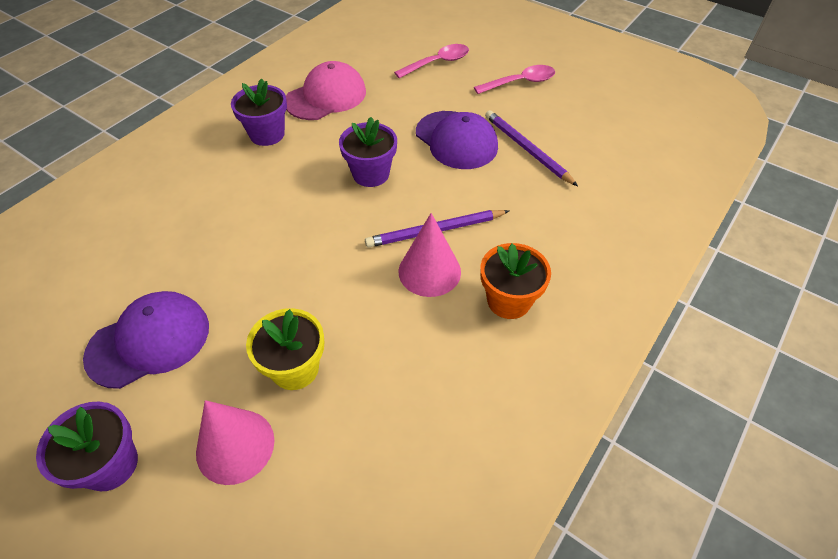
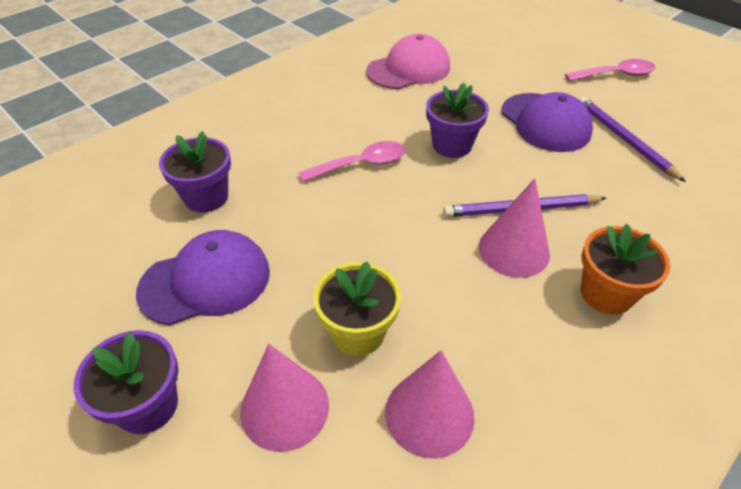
camera: 10 degrees right, 5 degrees down
(267, 134) = (346, 97): purple flower pot -> purple flower pot (206, 197)
(361, 430) = (429, 414): none -> pink cone
(437, 63) = (526, 49): pink spoon -> pink spoon (361, 164)

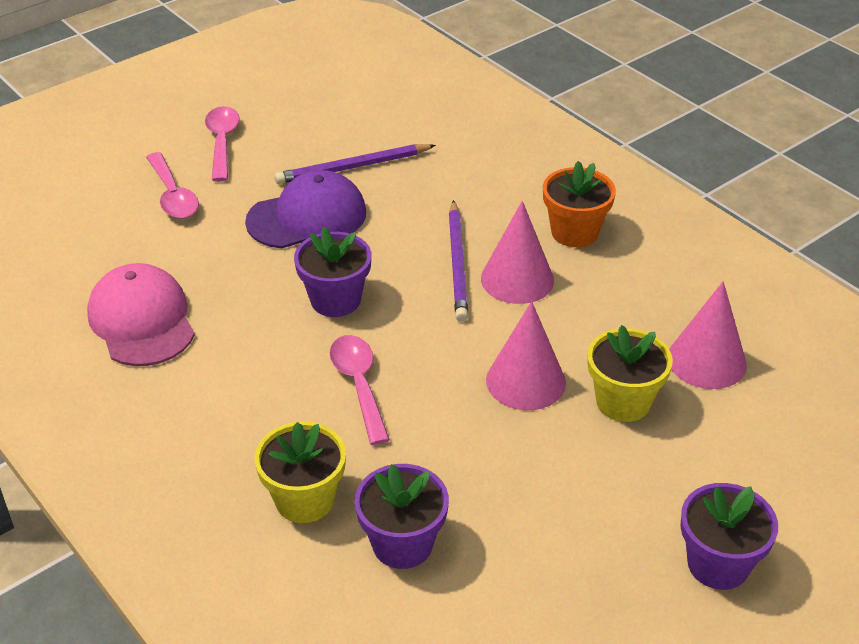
camera: 85 degrees left, 5 degrees down
(205, 281) = (553, 531): purple cap -> none
(251, 150) = (304, 500): none -> yellow flower pot
(284, 408) = (710, 457): pink cone -> pink cone (525, 381)
(540, 63) = (173, 195): none -> pink spoon

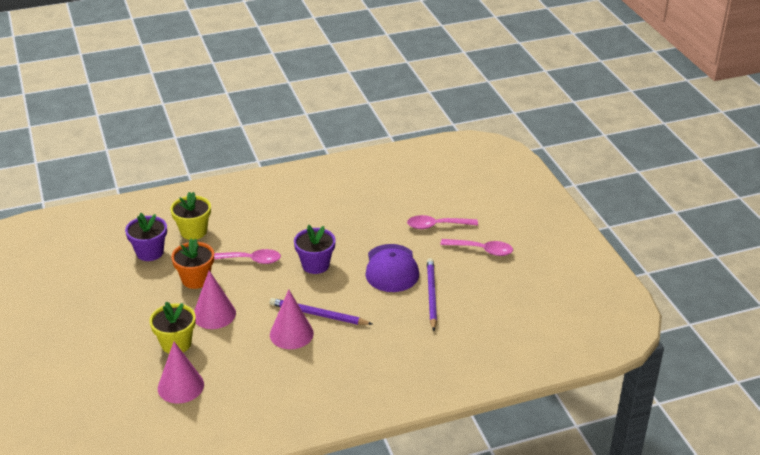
camera: 110 degrees right, 5 degrees down
(142, 320) = (338, 204): pink cap -> none
(574, 232) = (318, 370): orange flower pot -> orange flower pot (196, 279)
(718, 564) = (63, 340): purple flower pot -> none

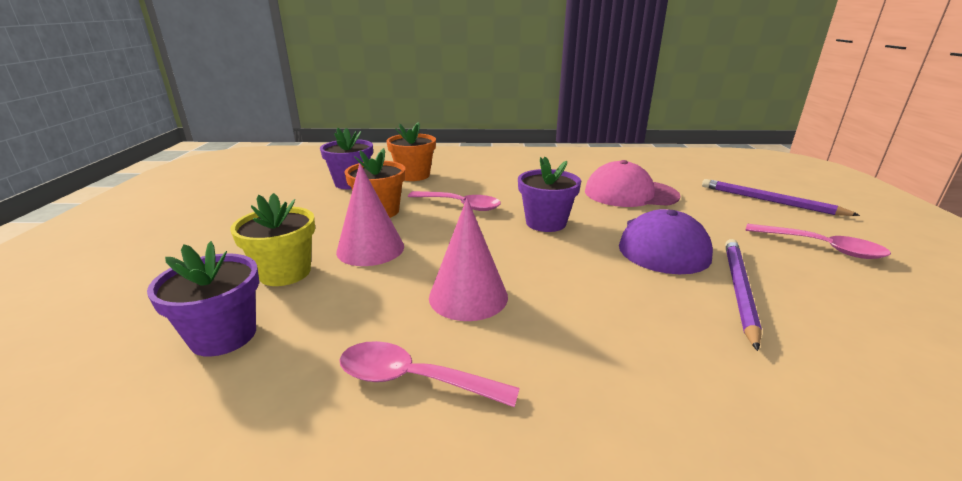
camera: 20 degrees right, 10 degrees down
(180, 386) = (223, 336): pink cone -> purple flower pot
(193, 231) = (414, 175): yellow flower pot -> orange flower pot
(318, 314) = (526, 279): purple pencil -> purple pencil (769, 201)
(367, 219) = (630, 193): none -> pink cap
(437, 226) = (735, 212): pink spoon -> pink spoon (413, 380)

